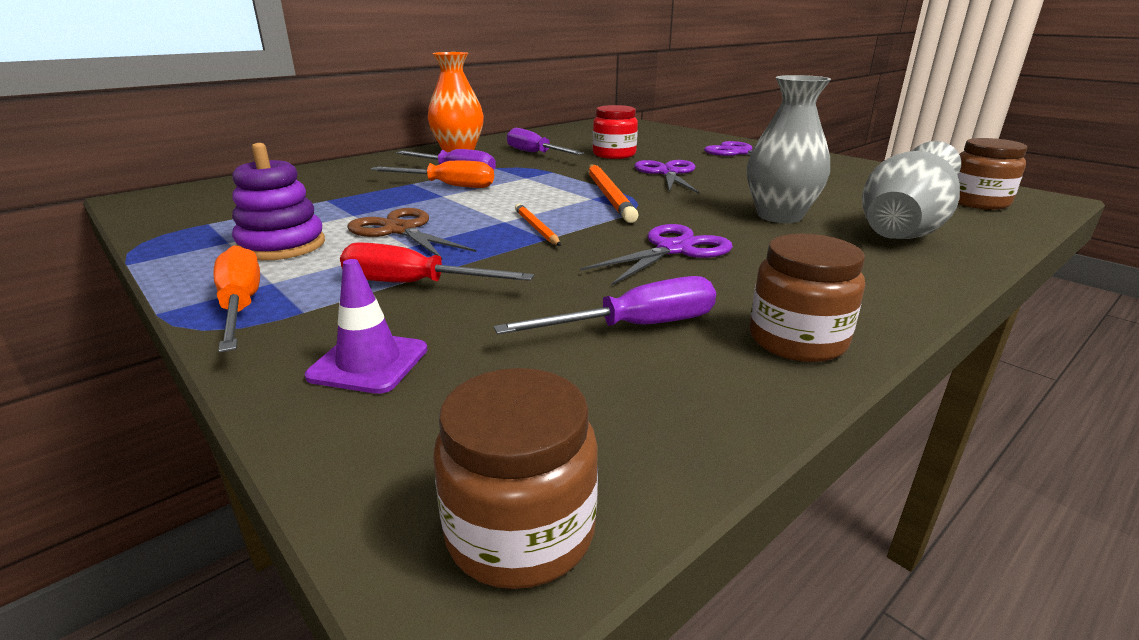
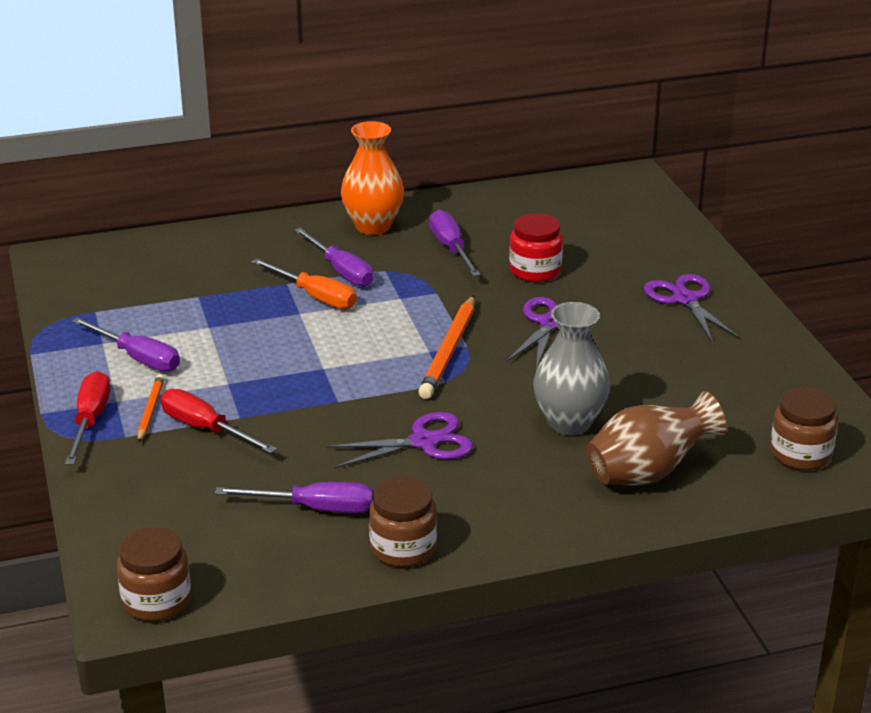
camera: 25 degrees right, 5 degrees up
(241, 306) = (90, 420): orange screwdriver -> red screwdriver
(282, 245) = (138, 358): purple stacking toy -> purple screwdriver
(369, 363) = (142, 490): purple traffic cone -> none
(401, 230) = (233, 360): brown scissors -> none
(536, 228) = (341, 385): orange pencil -> orange pencil (150, 410)
(901, 232) = (648, 473): grey vase -> brown vase

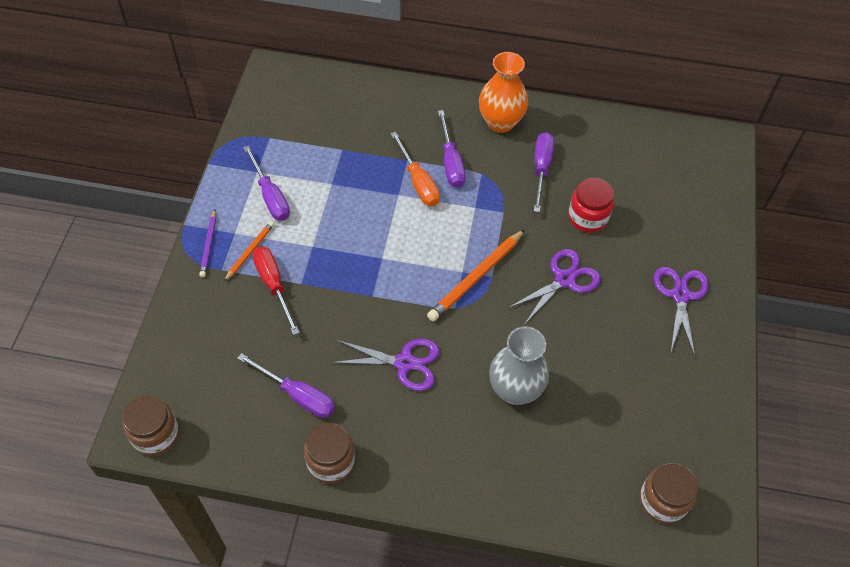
camera: 25 degrees right, 25 degrees up
(90, 420) = (209, 245): red screwdriver -> purple pencil
(648, 473) = (539, 467): brown vase -> none

